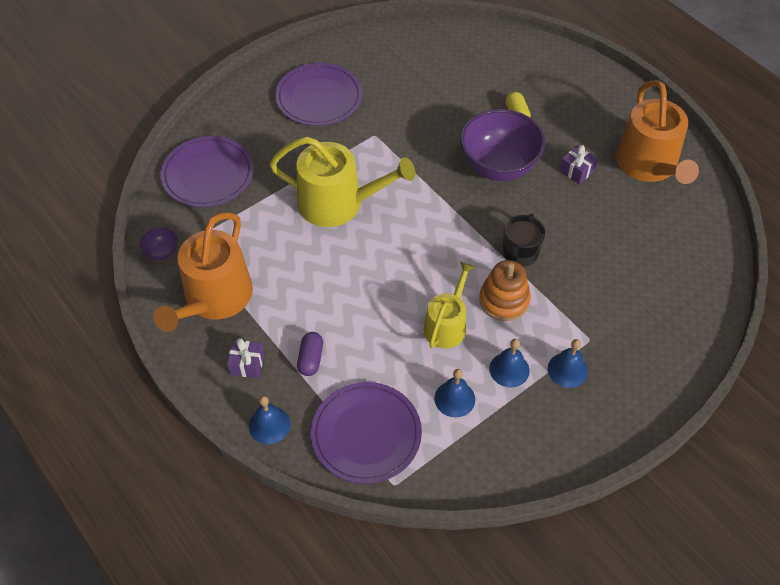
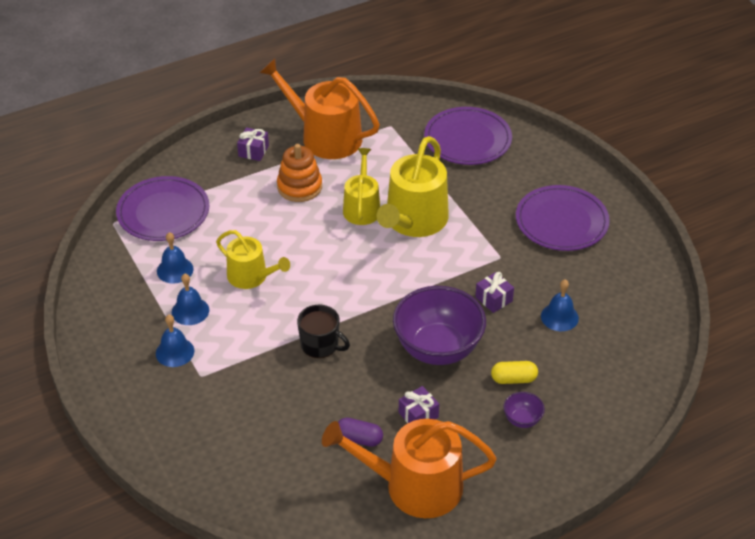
camera: 100 degrees right, 10 degrees down
(162, 253) = (382, 109): purple bowl -> purple bowl (522, 420)
(269, 425) = (193, 159): blue bell -> blue bell (559, 317)
(310, 359) = (246, 187): purple capsule -> purple capsule (359, 438)
(325, 247) = (362, 207): none -> yellow watering can
(429, 135) = (493, 299): none -> purple gift
(504, 300) = (265, 321): orange stacking toy -> orange stacking toy (299, 187)

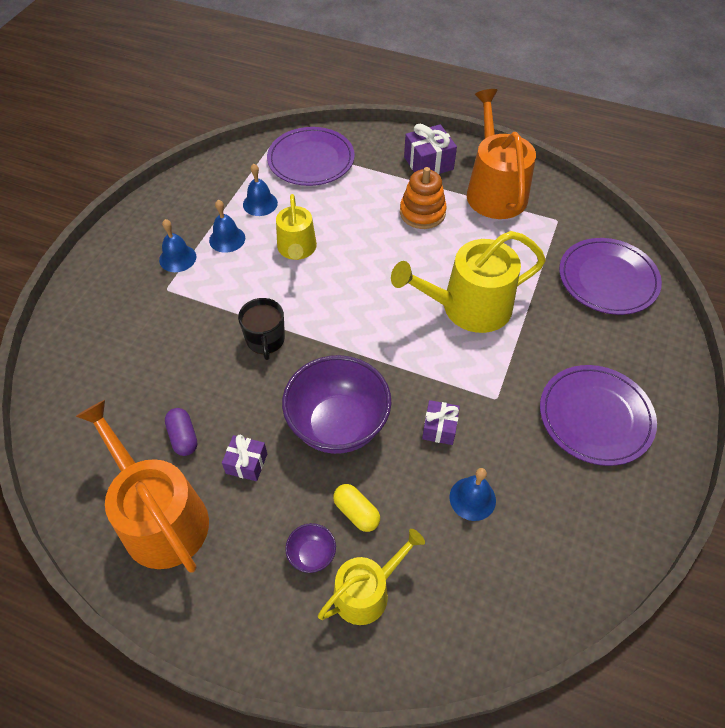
camera: 50 degrees right, 10 degrees up
(253, 151) = (428, 163): purple gift -> purple gift, size x1.57
(362, 207) = (444, 264): yellow watering can -> yellow watering can (367, 591)

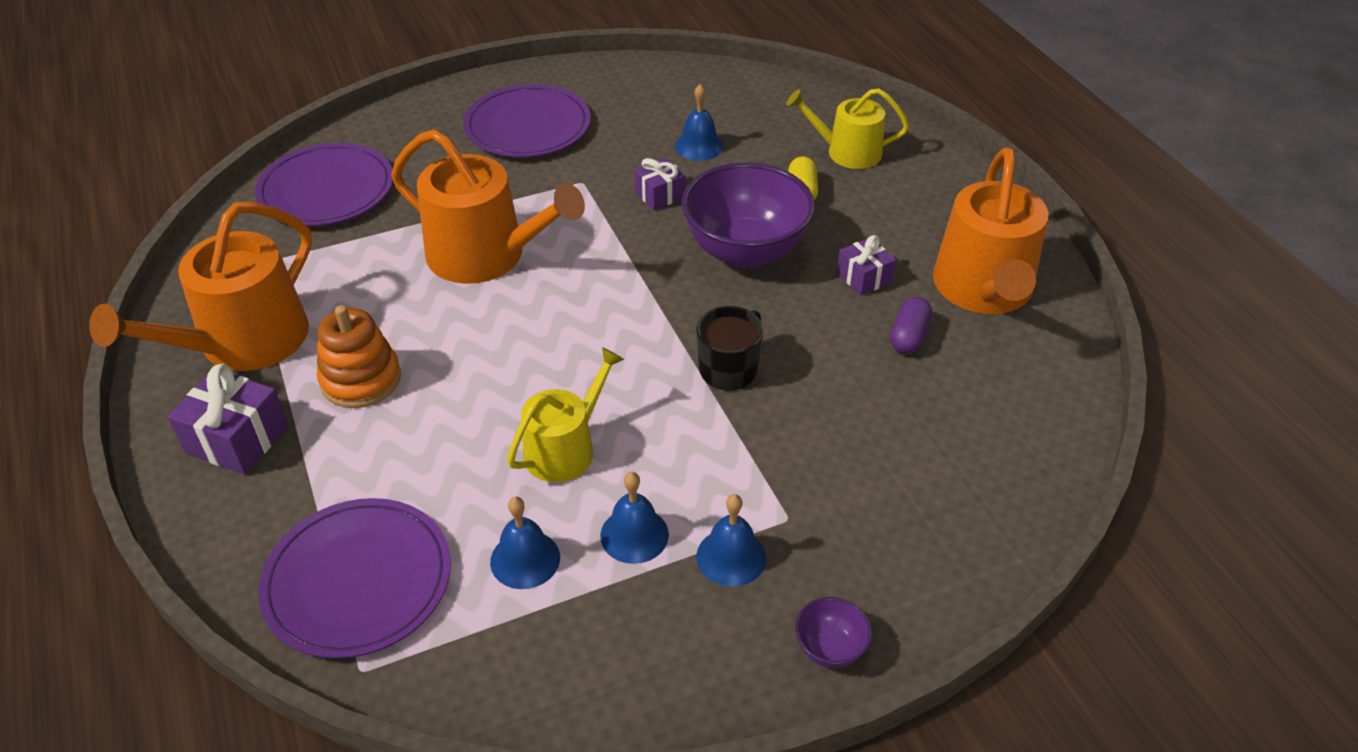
camera: 135 degrees left, 10 degrees down
(312, 555) = (868, 191): purple bowl -> purple bowl (829, 648)
(468, 307) = (486, 256): yellow watering can -> orange watering can

